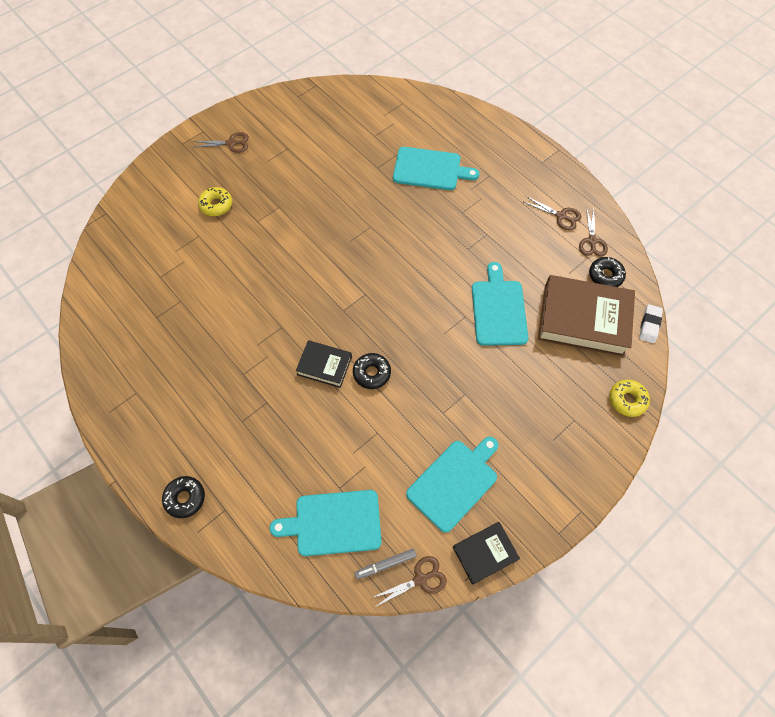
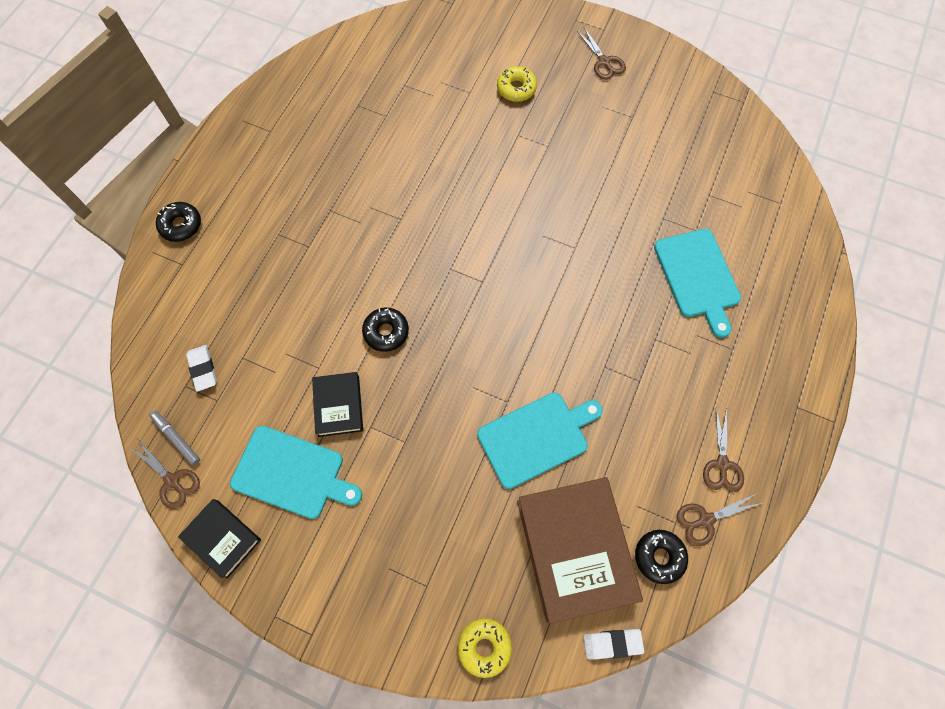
camera: 65 degrees right, 5 degrees up
(324, 366) = (373, 281): black book -> black book (339, 406)
(334, 523) = (203, 369): turquoise cutting board -> white eraser

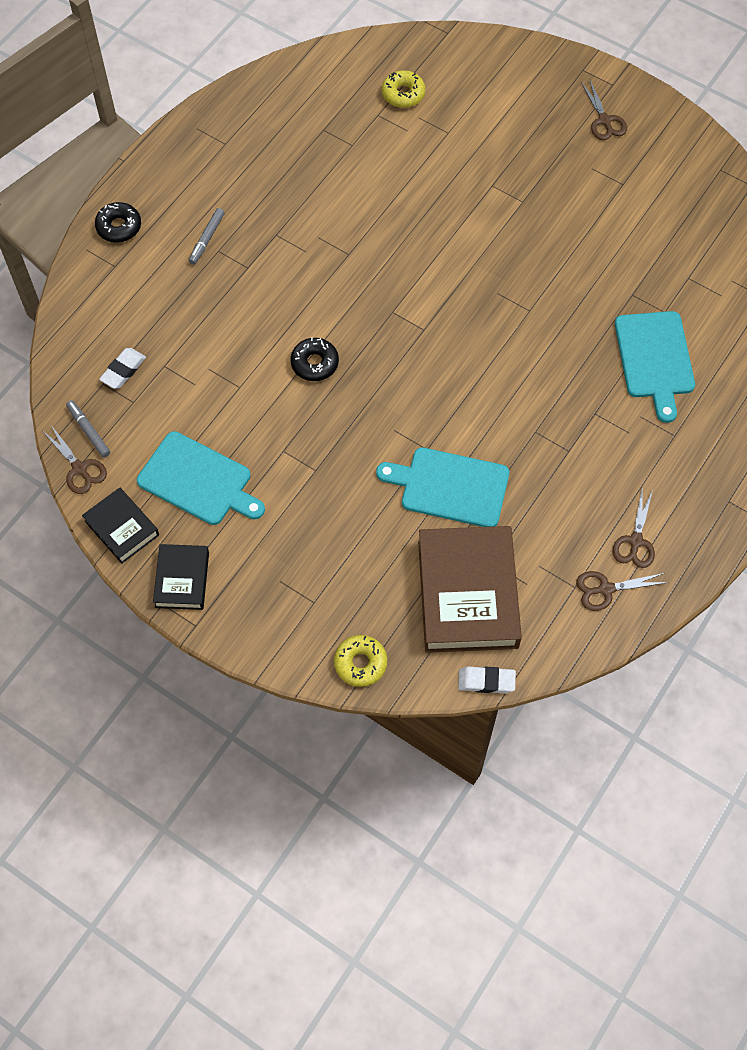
camera: 10 degrees right, 5 degrees down
(203, 369) = (123, 370): white eraser -> white eraser turned 45 degrees clockwise
(266, 224) = (207, 239): none -> grey marker
(339, 406) = (254, 426): black book -> black book (182, 579)
(516, 88) = (500, 136): yellow donut -> yellow donut (403, 94)
(536, 437) = (450, 487): turquoise cutting board -> turquoise cutting board turned 150 degrees counterclockwise
(659, 557) = (550, 614): black donut -> none

